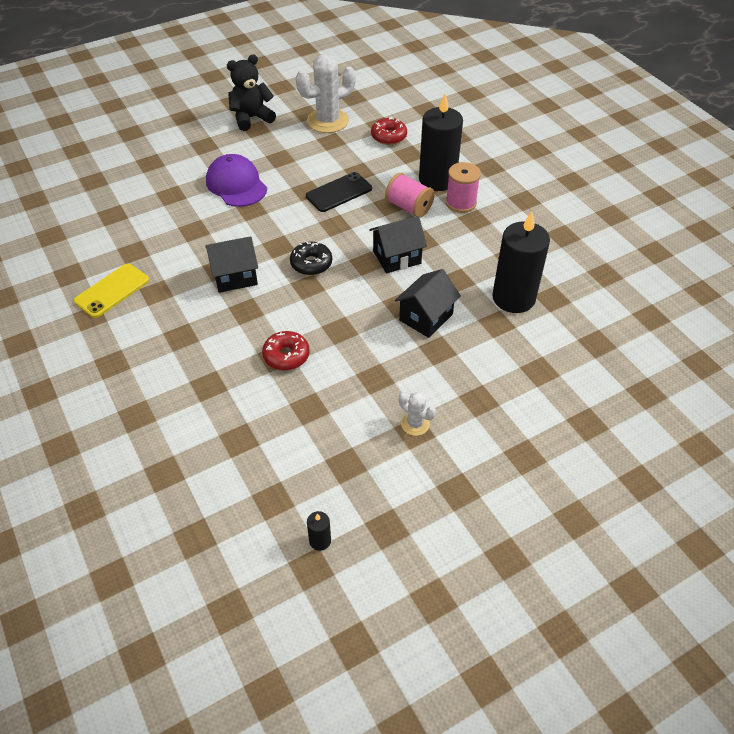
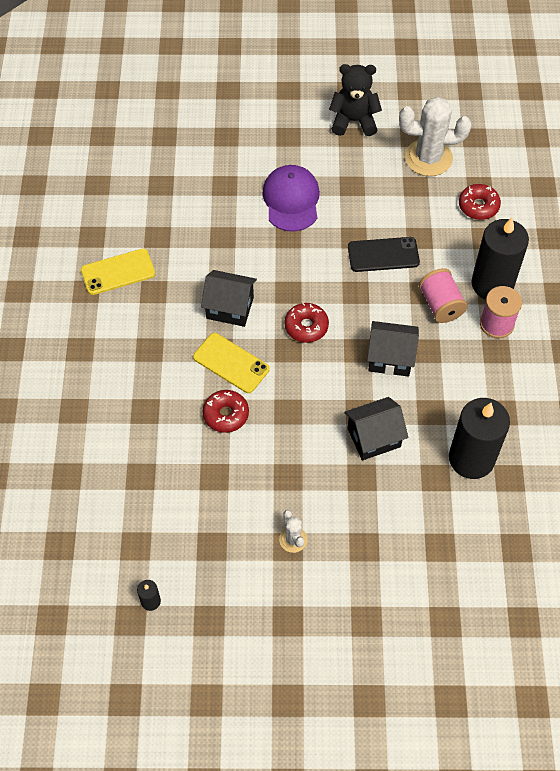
camera: 30 degrees right, 10 degrees up
(264, 316) = (231, 363): none -> yellow phone
(311, 264) = (306, 326): black donut -> red donut

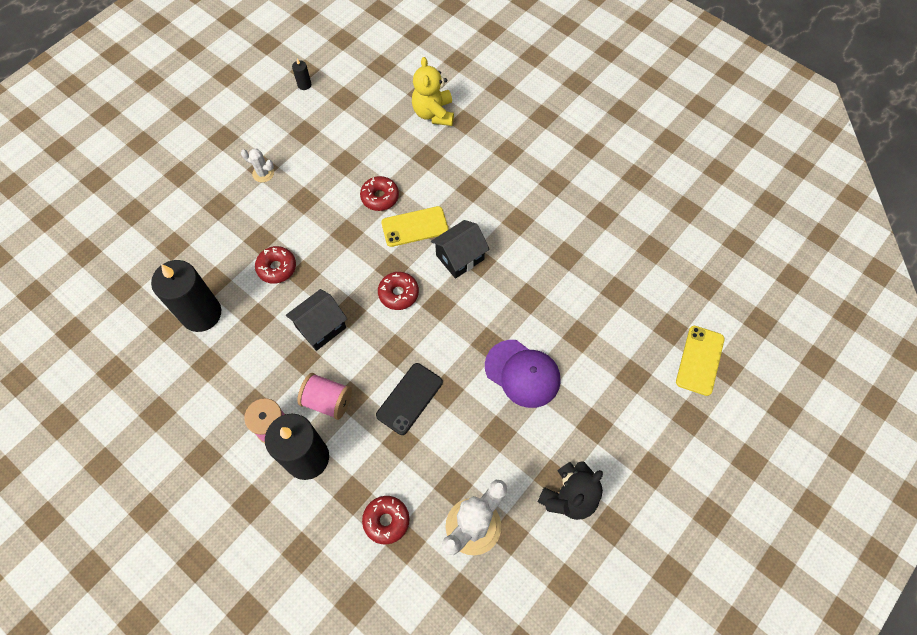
camera: 130 degrees right, 5 degrees up
(86, 444) = (433, 113): none -> yellow teddy bear
(118, 272) = (554, 210): yellow phone -> yellow phone (700, 360)
(374, 437) = (277, 268): black house -> red donut

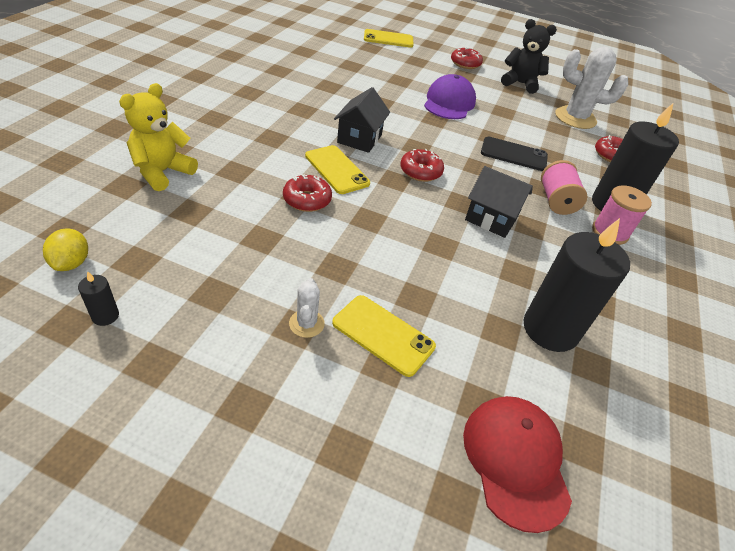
camera: 115 degrees left, 20 degrees down
(135, 248) = (515, 460): none -> red cap
(239, 211) = (383, 335): none -> yellow phone
(277, 268) = (446, 270): red donut -> red donut (465, 64)
(351, 70) = (71, 263): none -> yellow lemon
(433, 113) = (162, 172): yellow teddy bear -> yellow teddy bear turned 150 degrees clockwise
(460, 257) = (359, 139): black house -> black house turned 75 degrees clockwise

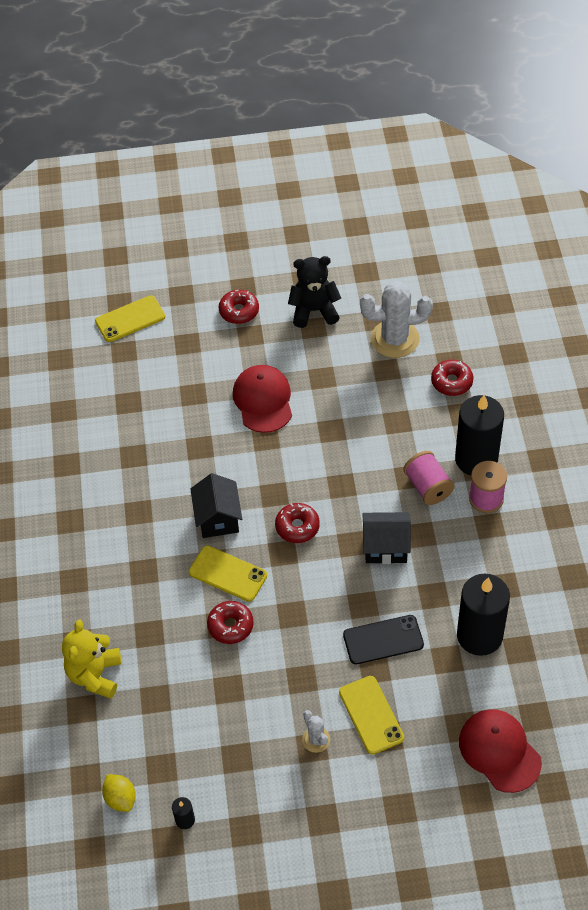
camera: 20 degrees left, 10 degrees up
(383, 335) = (371, 715): yellow phone -> yellow phone turned 60 degrees clockwise
(449, 103) = (263, 400): purple cap -> red cap
(513, 154) = (363, 444): black phone -> black phone (383, 640)

